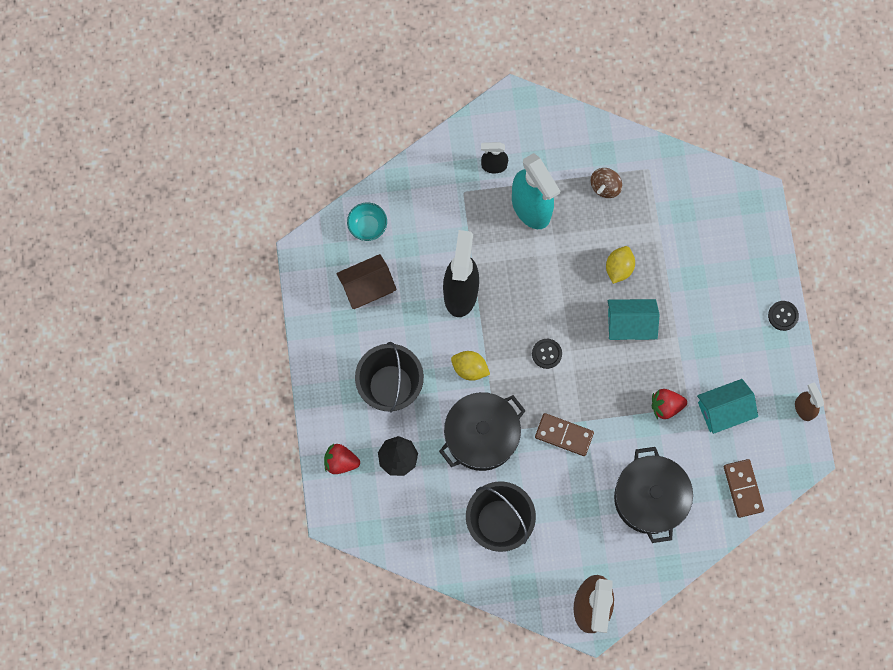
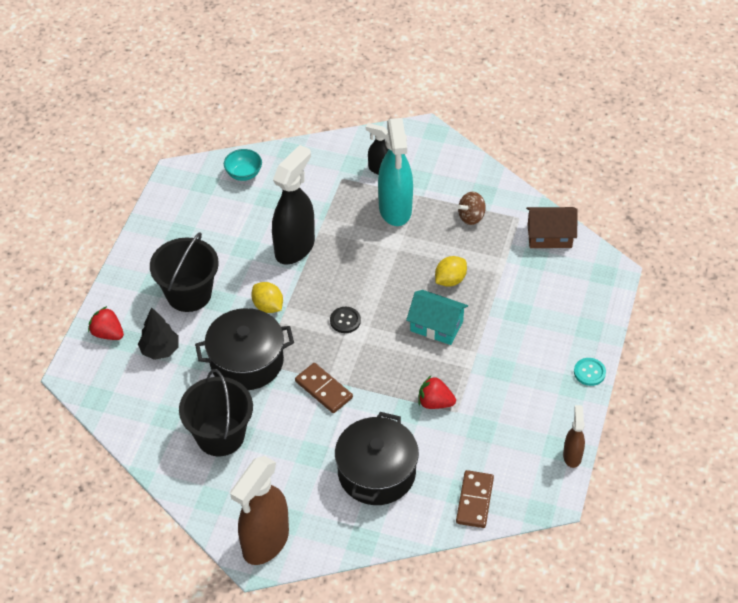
camera: 25 degrees right, 25 degrees down
(367, 287) = (216, 215): brown house -> brown house (549, 236)
(723, 410) = (490, 427): turquoise house -> none
(783, 316) = (589, 372): black button -> turquoise button

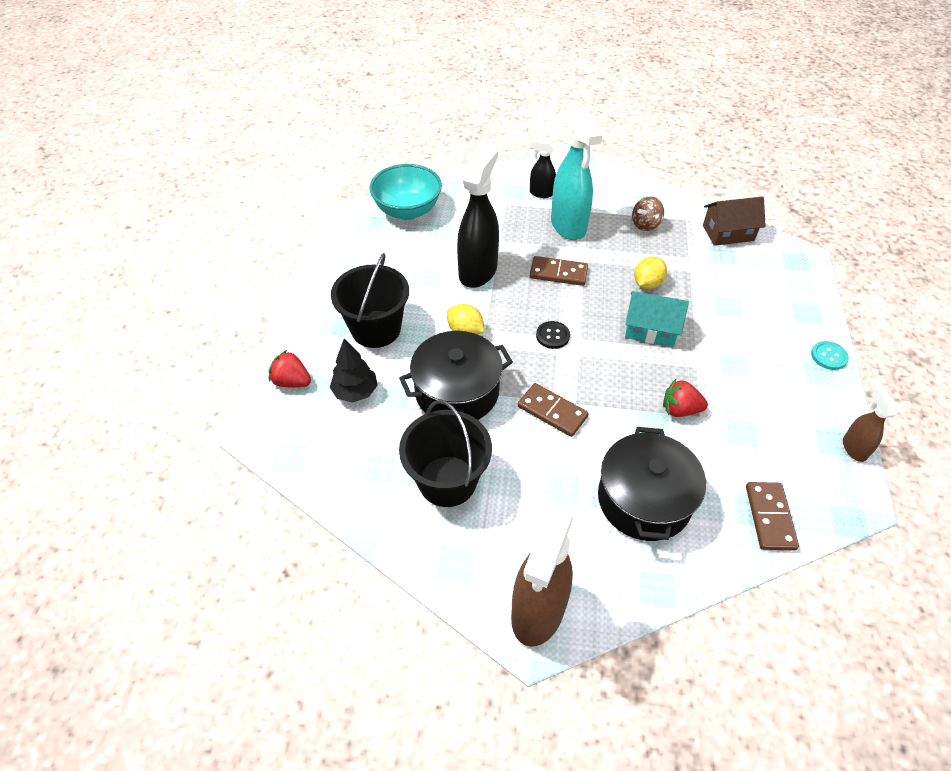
camera: 10 degrees left, 0 degrees up
(244, 174) = (408, 211): turquoise bowl -> turquoise bowl, size x1.80
(369, 259) = (558, 273): none -> brown domino

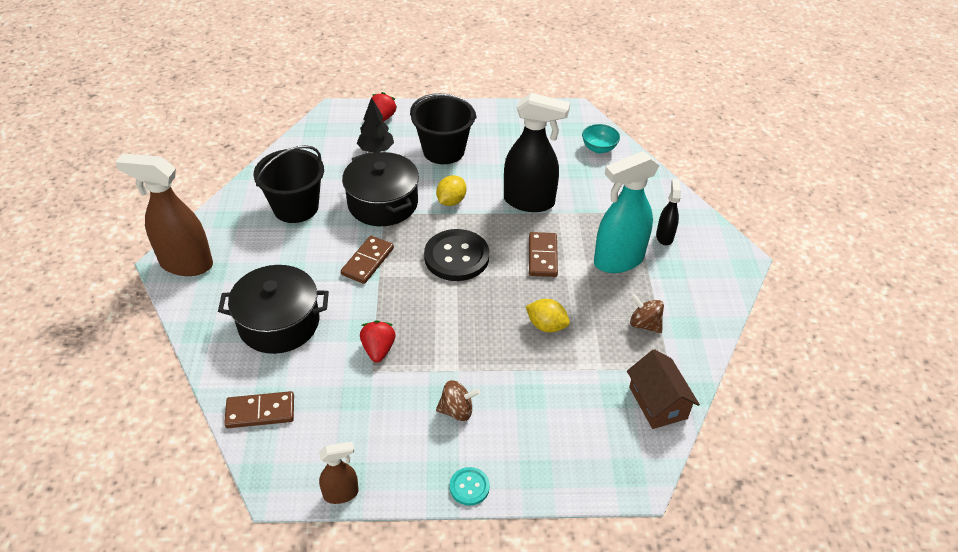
camera: 80 degrees right, 5 degrees down
(408, 211) = (599, 148): turquoise bowl -> turquoise bowl, size x0.55
(552, 336) = (456, 257): black button -> black button, size x2.04
(651, 329) = (479, 328): turquoise house -> none
(750, 356) = (457, 410): none -> brown spinning top

